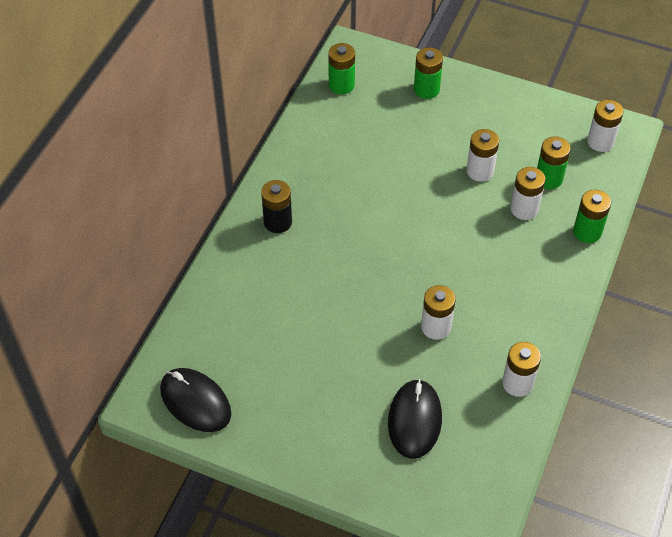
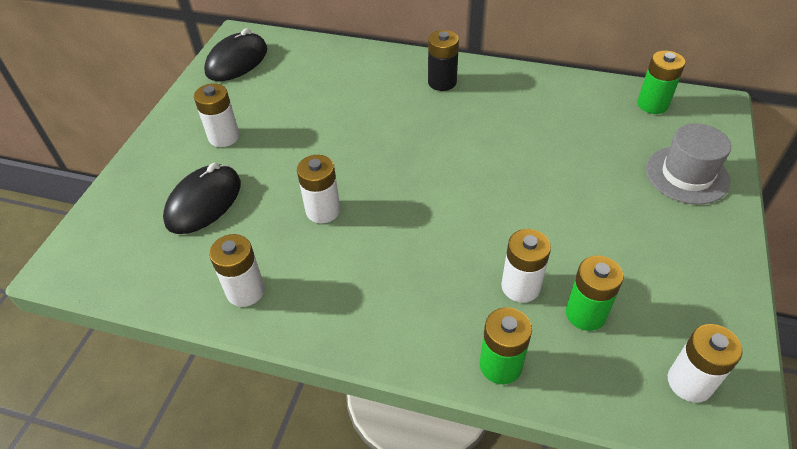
camera: 85 degrees right, 5 degrees down
(414, 420) = (204, 202): black mouse -> black mouse turned 60 degrees counterclockwise
(426, 89) = (687, 175): green battery -> grey hat
(480, 171) = (570, 236): white battery -> white battery (224, 137)

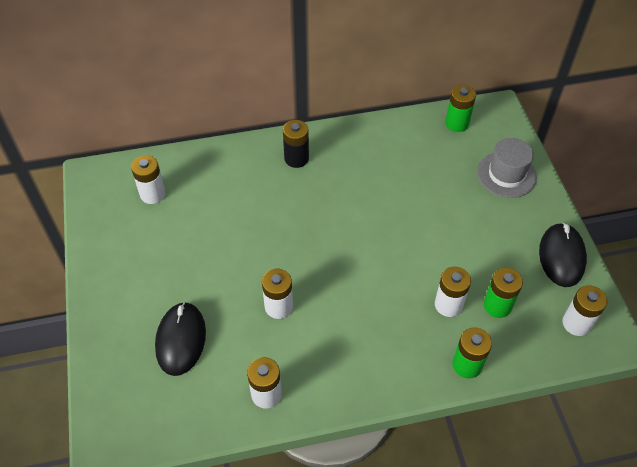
camera: 30 degrees left, 5 degrees up
(224, 137) = (153, 276): white battery -> white battery (153, 194)
(237, 61) = (109, 200): black mouse -> black mouse (561, 256)

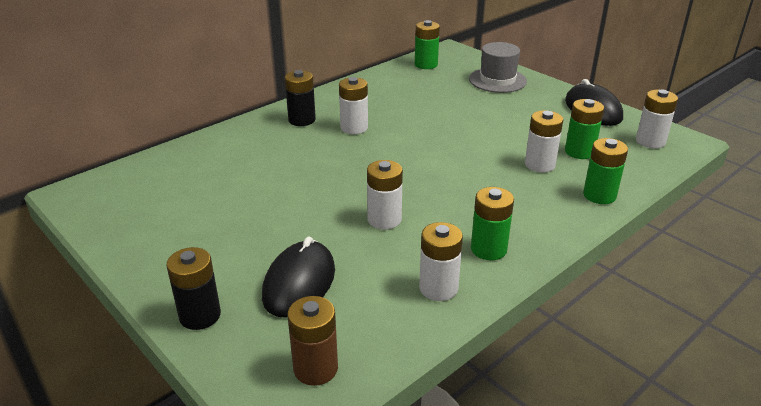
camera: 30 degrees left, 20 degrees down
(105, 336) = (200, 315): none -> black battery
(144, 419) = (315, 368): none -> brown battery
(153, 194) = (164, 185): white battery -> white battery (354, 128)
(181, 340) = (299, 283): black mouse -> black mouse turned 45 degrees clockwise
(330, 376) = (488, 249): none -> green battery

